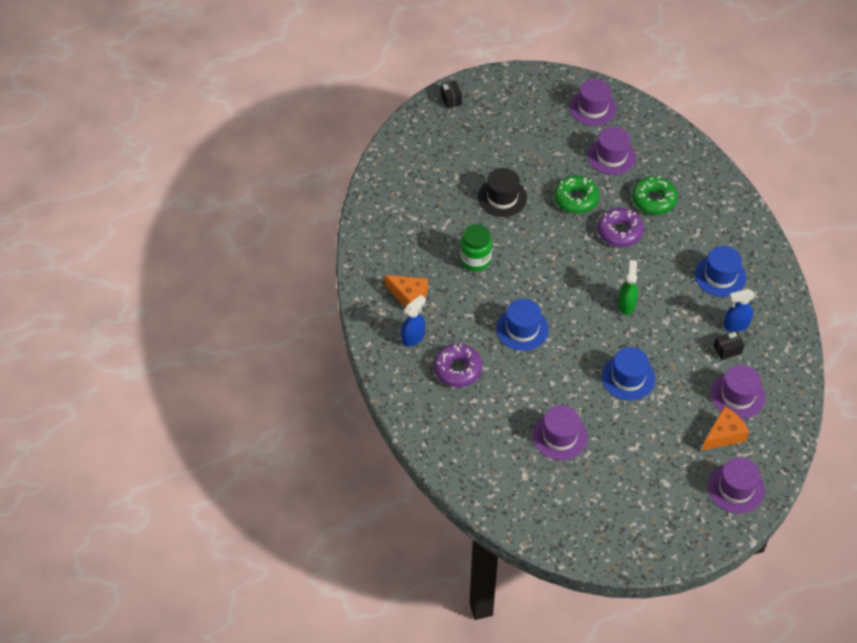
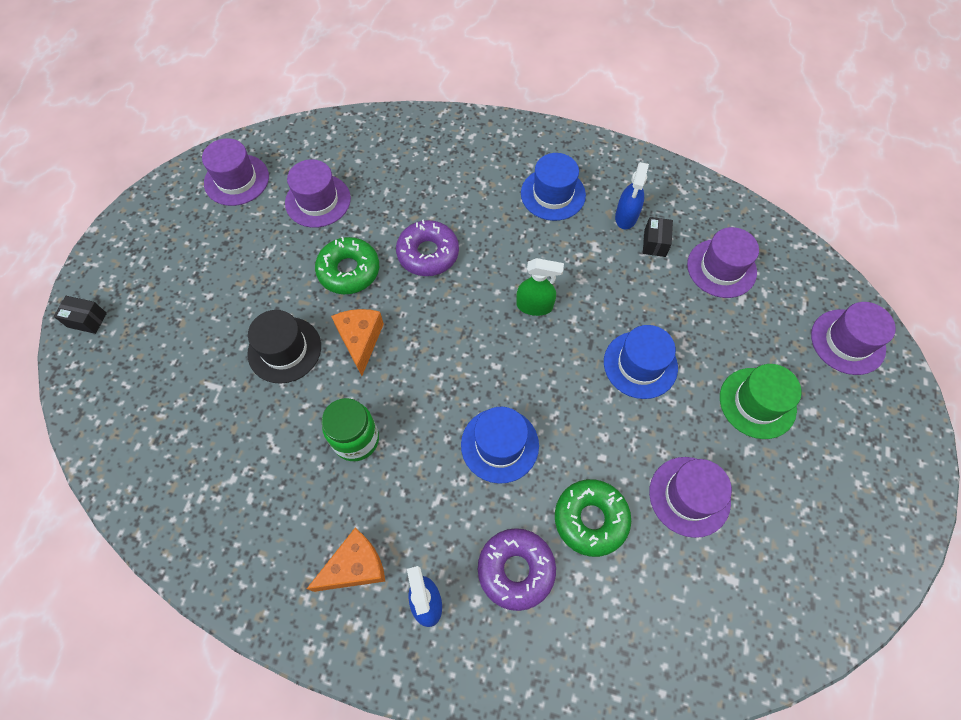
camera: 60 degrees left, 10 degrees up
(626, 304) = (535, 306): green spray bottle -> green spray bottle turned 150 degrees clockwise
(649, 451) = (757, 403): none -> green hat
(653, 200) = (409, 196): green donut -> green donut (590, 519)
(724, 435) = (769, 312): orange cheese -> orange cheese (360, 340)

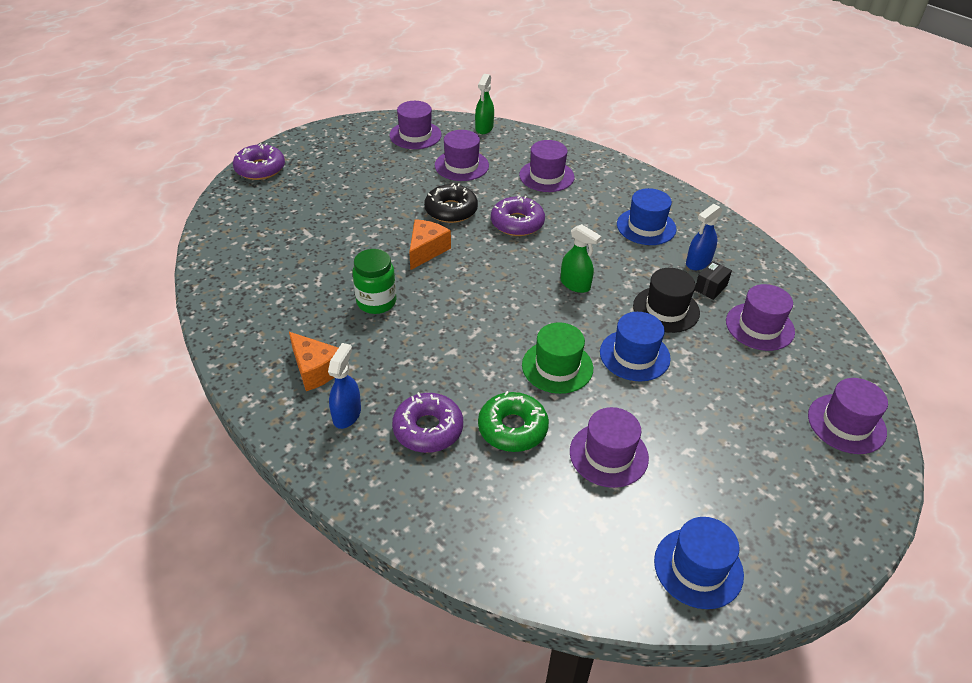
camera: 30 degrees right, 20 degrees down
(87, 320) = (260, 169): black box -> purple donut
(284, 350) = (370, 234): black hat -> black hat (666, 309)
(306, 134) = (484, 128): none -> green spray bottle
(349, 271) = (451, 210): green donut -> black donut
(355, 566) = (315, 370): orange cheese -> orange cheese turned 45 degrees clockwise
(416, 173) = (546, 176): none -> purple hat
(499, 445) = (478, 352): blue hat -> blue hat (698, 567)
(757, 403) = (722, 424): green hat -> green hat (557, 366)

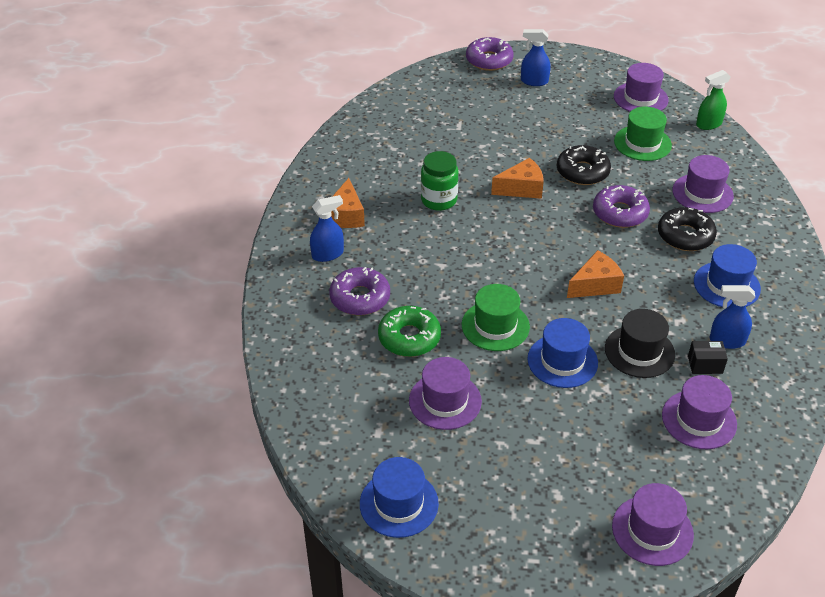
camera: 50 degrees right, 0 degrees up
(320, 165) = (534, 81): none -> blue spray bottle
(461, 165) = (642, 143): purple hat -> green hat
(575, 284) = (595, 285): green spray bottle -> orange cheese
(577, 211) = (685, 236): none -> black donut

